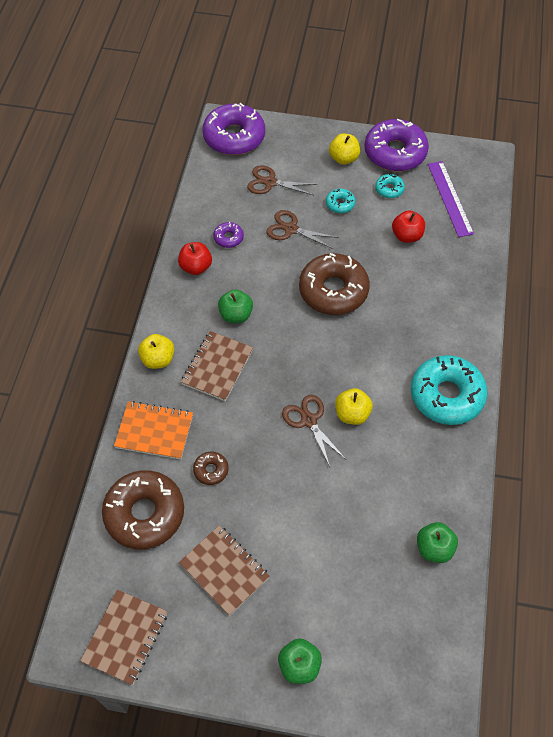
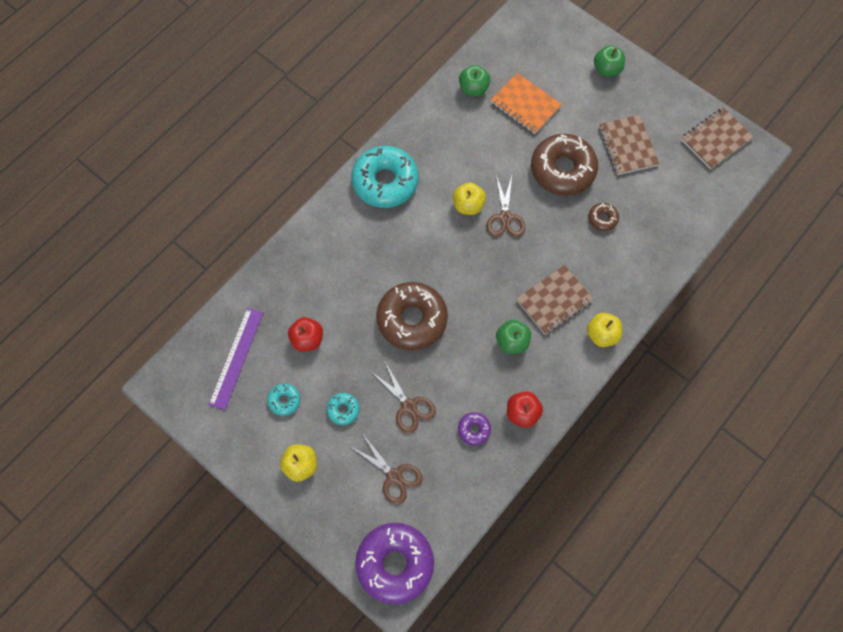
camera: 150 degrees left, 10 degrees up
(144, 513) = (668, 212): brown donut -> brown donut (562, 170)
(154, 431) = (633, 272): orange notebook -> orange notebook (525, 105)
(395, 153) = (245, 443): purple donut -> none

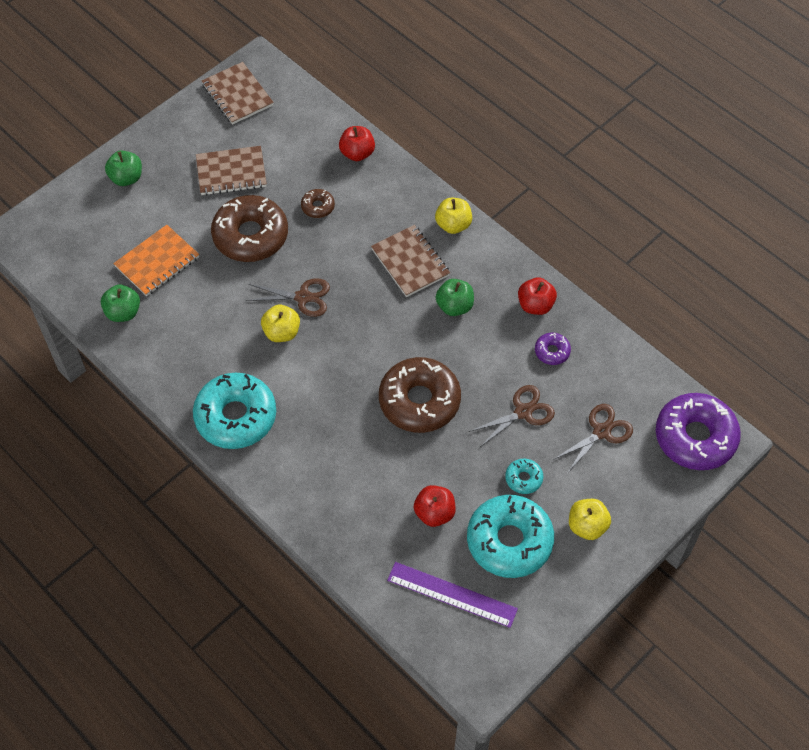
camera: 85 degrees left, 10 degrees down
(284, 400) = (509, 541): turquoise donut -> turquoise donut, size x2.23
(669, 245) = (357, 153): none -> red apple

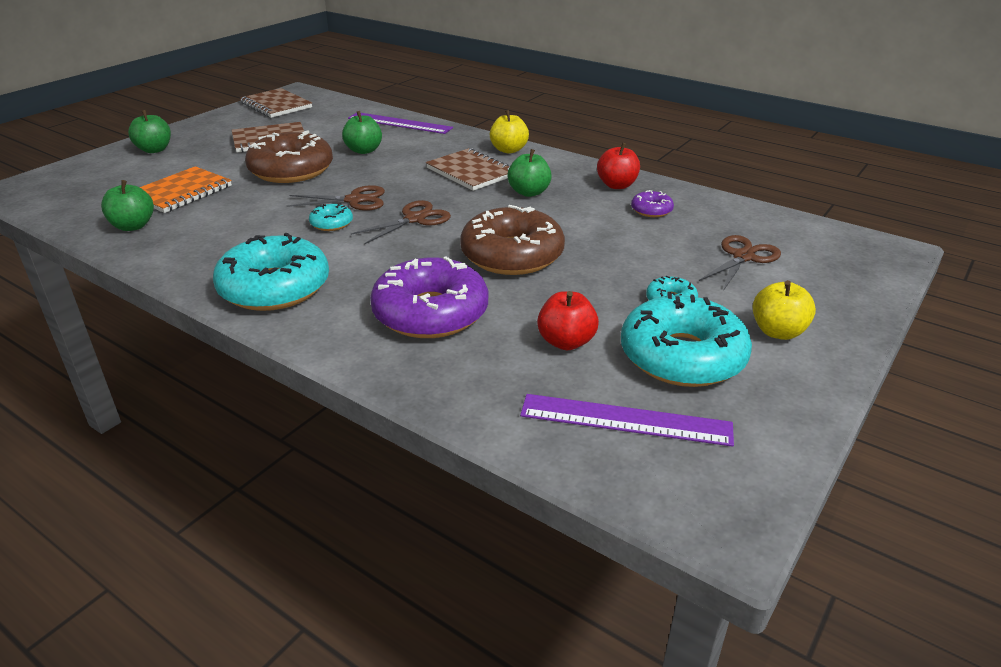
camera: 10 degrees left, 25 degrees down
(281, 332) = (331, 223): yellow apple -> turquoise donut
(318, 207) = (364, 150): brown donut -> green apple
(357, 153) = (399, 123): red apple -> purple ruler
(523, 412) = (641, 251): brown scissors -> brown scissors (415, 219)
(695, 437) = (854, 251): purple donut -> purple donut (430, 313)

